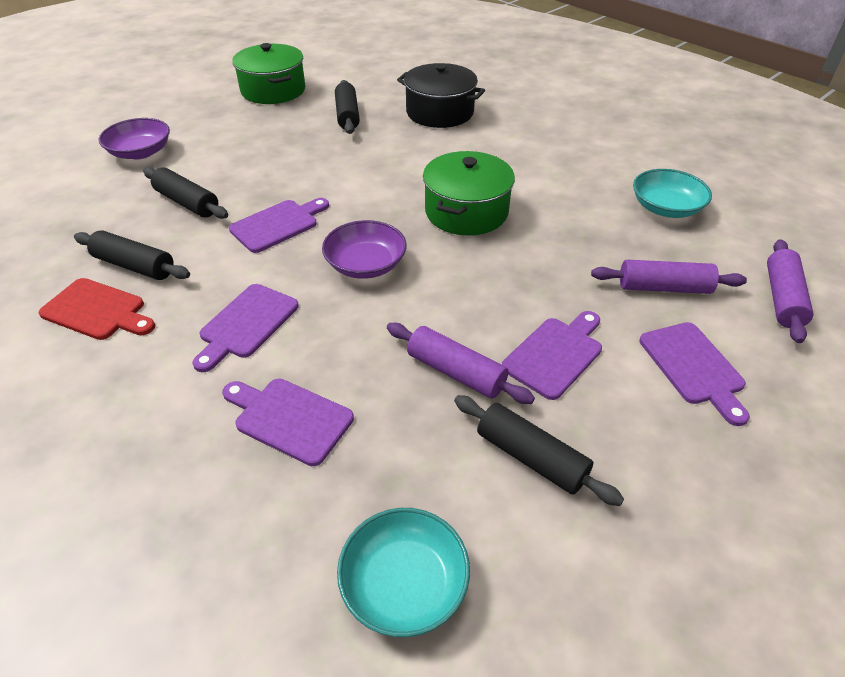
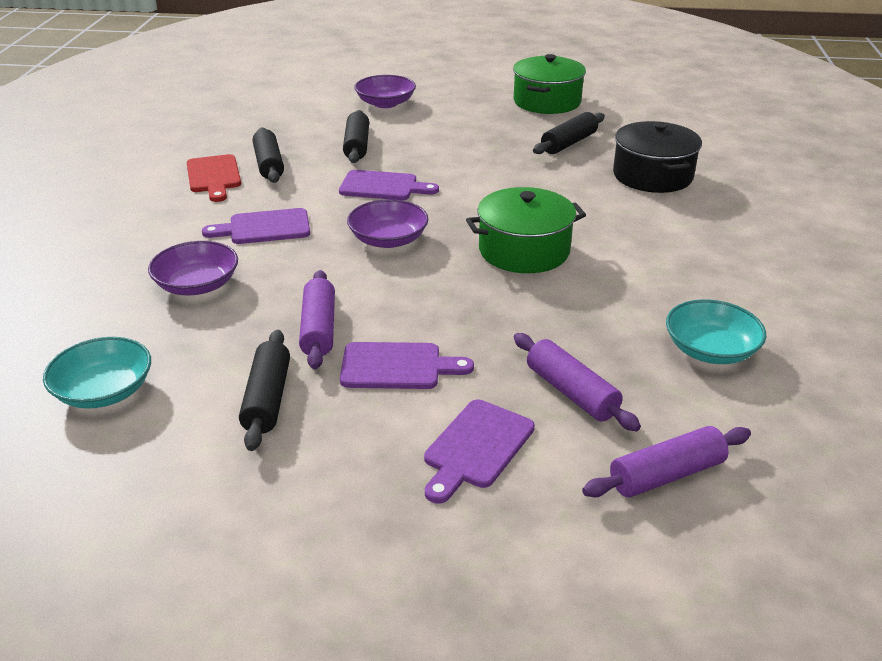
camera: 50 degrees right, 10 degrees down
(289, 418) = (197, 285): purple cutting board -> purple bowl

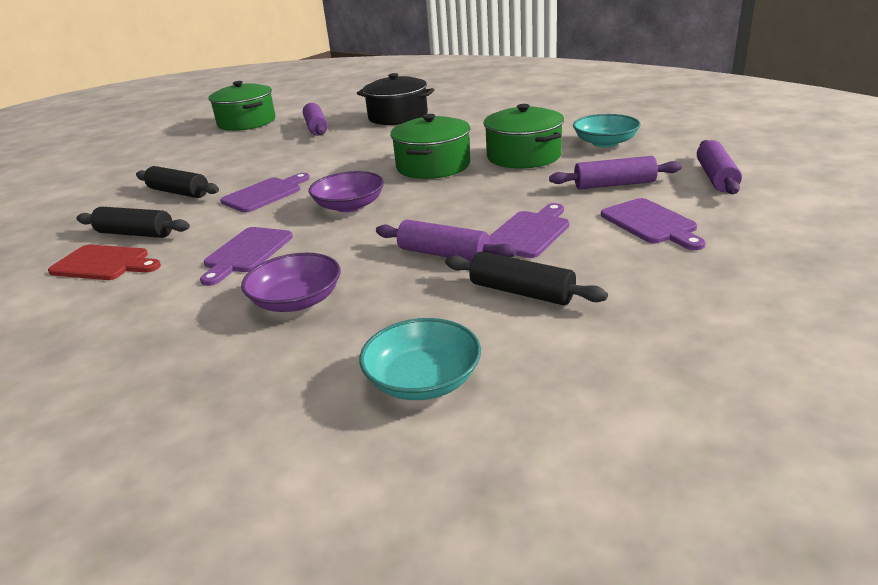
camera: 55 degrees left, 5 degrees down
(385, 103) = (130, 170): purple bowl -> none
(569, 143) = (316, 128): black rolling pin -> purple rolling pin
(606, 300) = (524, 156): none -> green pot

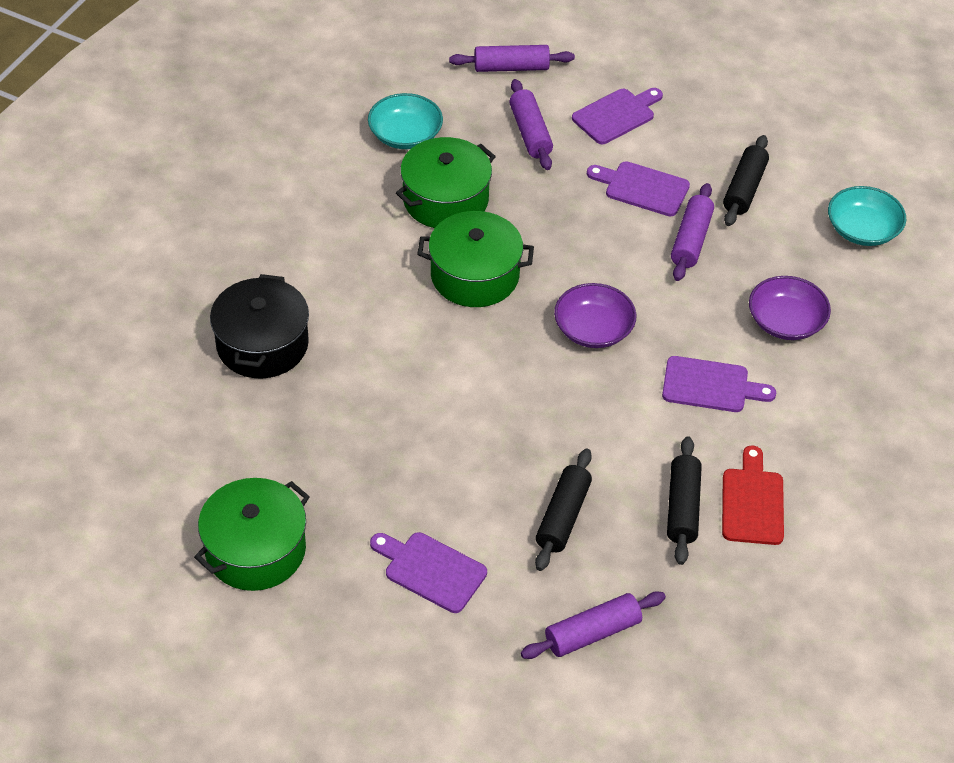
camera: 105 degrees left, 20 degrees up
(265, 194) = (564, 418): purple cutting board -> purple cutting board (430, 570)
(316, 128) = (303, 437): purple rolling pin -> purple rolling pin (592, 633)

